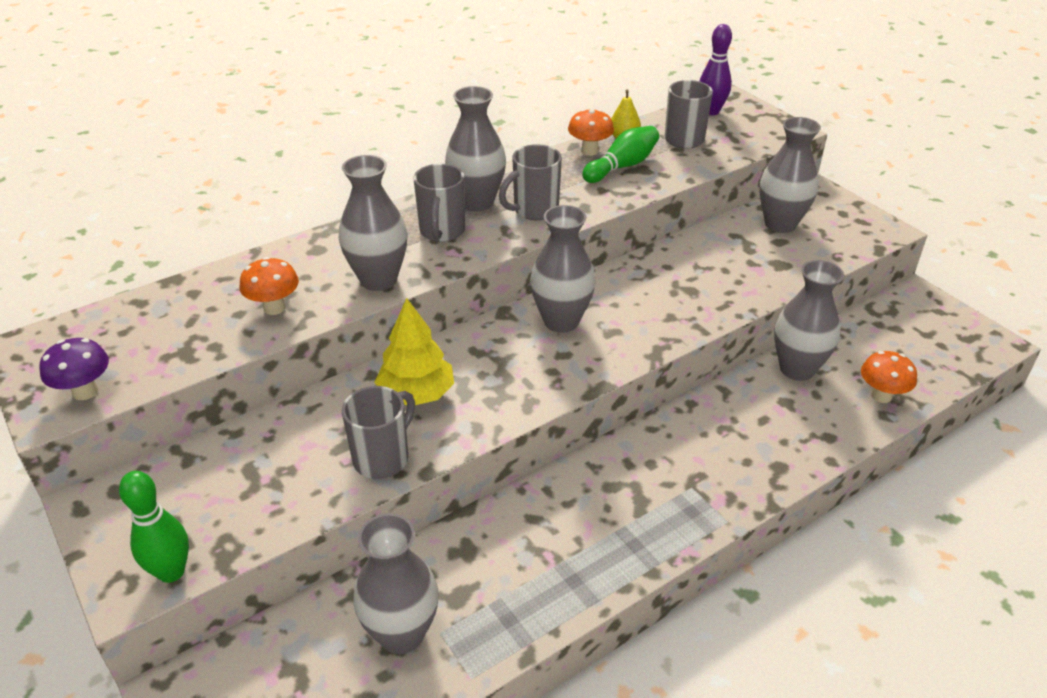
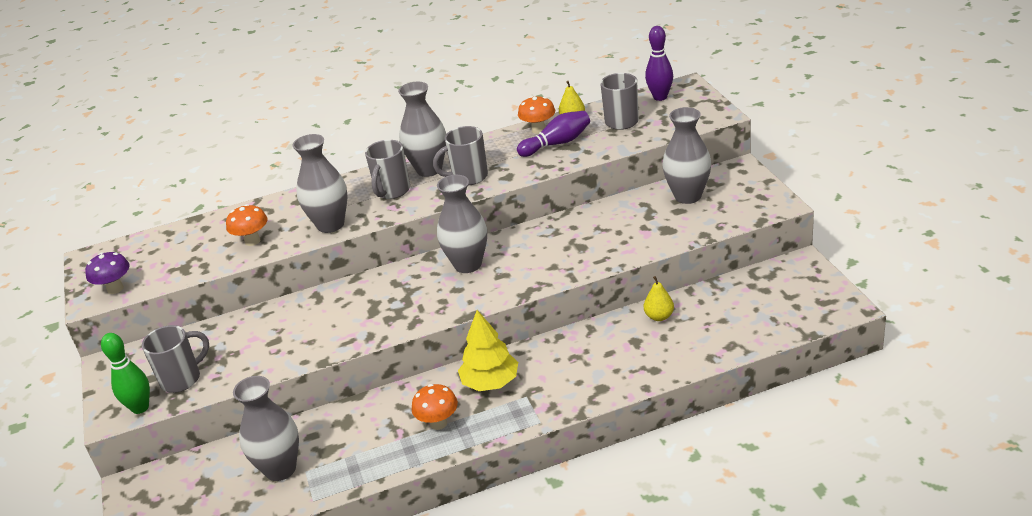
camera: 20 degrees right, 5 degrees down
(383, 458) = (297, 350): grey mug -> grey mug (182, 379)
(416, 394) = (339, 310): yellow tree -> yellow tree (490, 382)
(622, 166) = (557, 143): green bowling pin -> purple bowling pin
(797, 369) = (659, 316): grey vase -> yellow pear
(881, 396) = (717, 342): orange mushroom -> orange mushroom (438, 423)

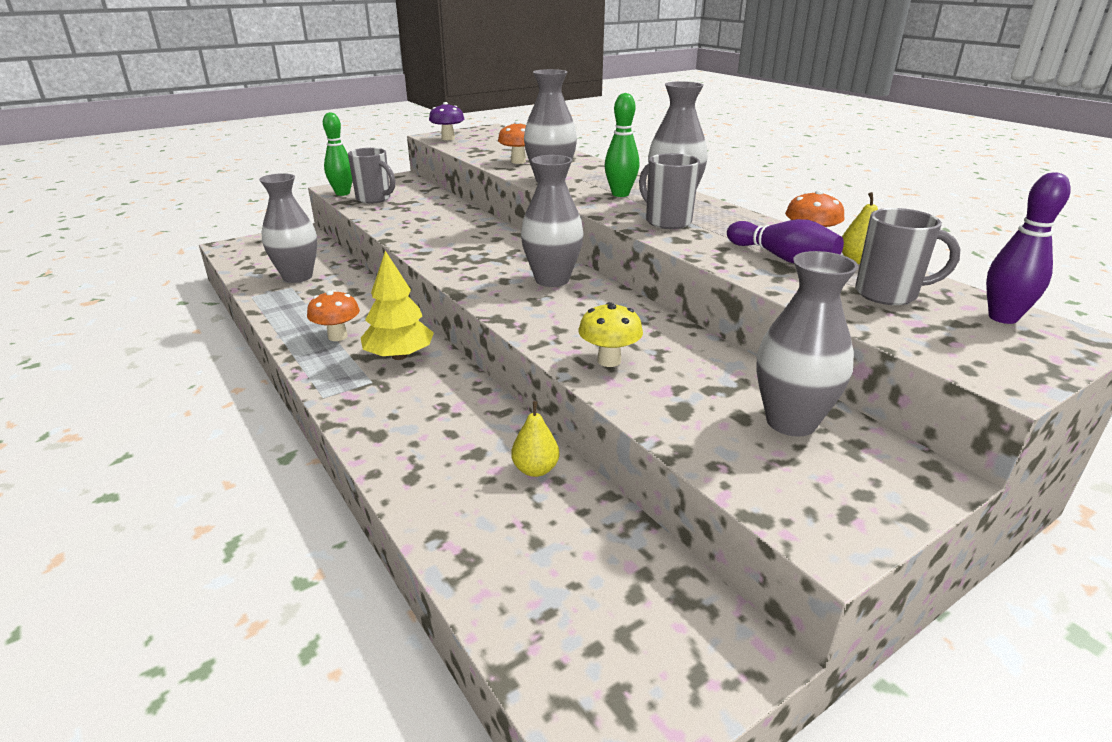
camera: 70 degrees right, 5 degrees down
(392, 191) = (620, 194): grey mug -> green bowling pin
(604, 249) = (609, 360): none -> yellow mushroom

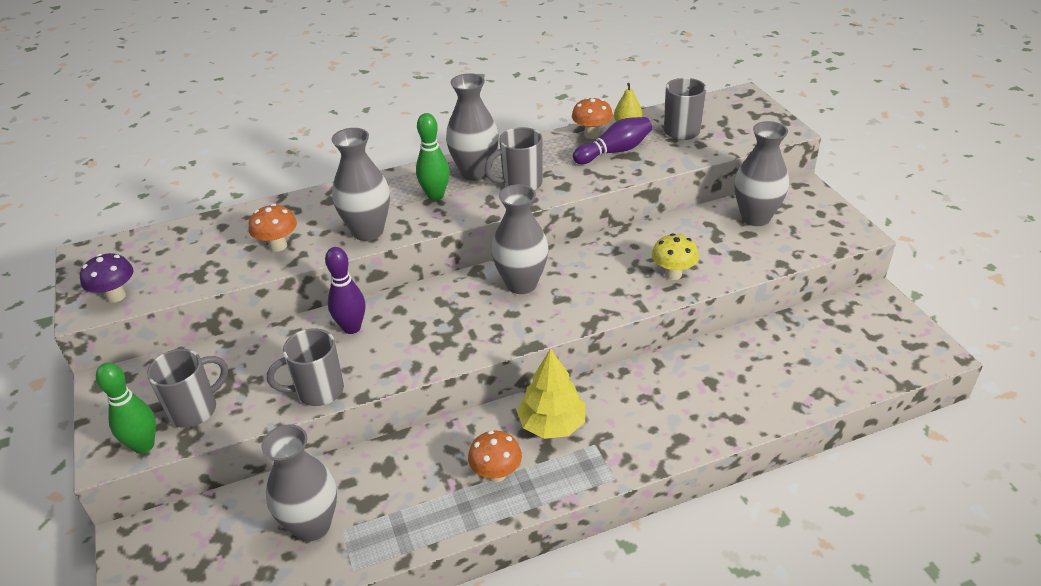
camera: 75 degrees left, 10 degrees up
(392, 226) = (318, 391): none -> grey mug
(535, 469) = (733, 353): yellow pear -> none
(1002, 318) = (719, 106): purple bowling pin -> purple bowling pin (352, 328)

